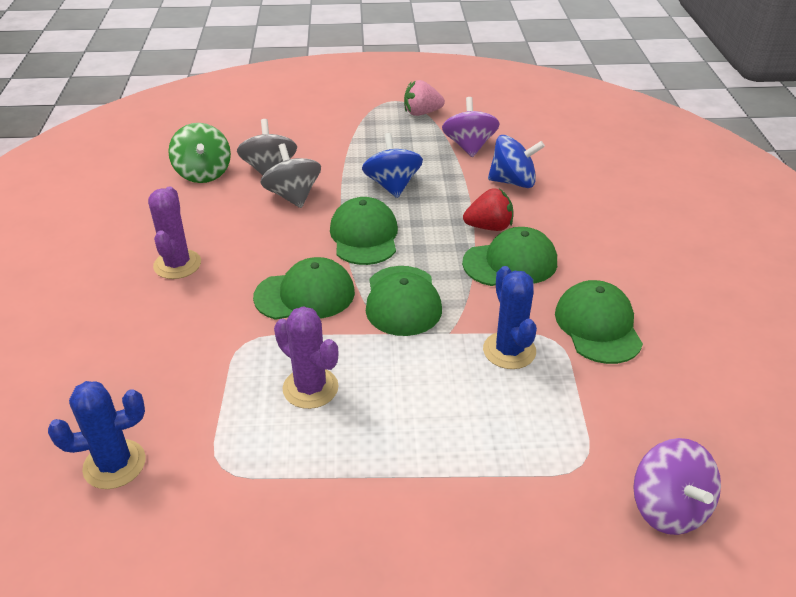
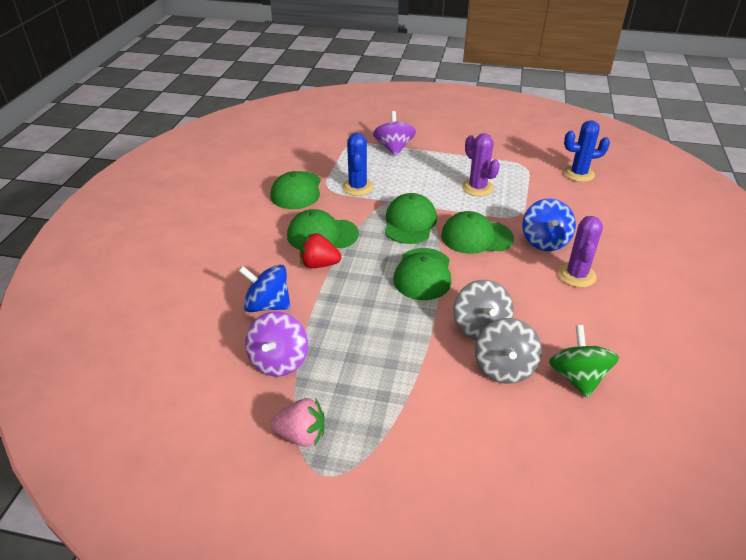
camera: 165 degrees left, 0 degrees up
(392, 185) = (382, 322): blue spinning top -> blue spinning top (545, 241)
(668, 508) = (327, 128): purple spinning top -> purple spinning top (394, 148)

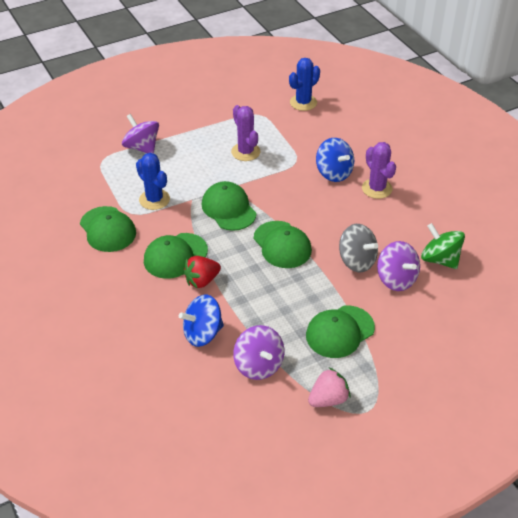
camera: 40 degrees left, 5 degrees up
(476, 237) = (287, 195): green cap -> green cap (340, 332)
(477, 188) = (245, 152): purple cactus -> purple cactus turned 45 degrees clockwise
(504, 367) = (396, 279): grey spinning top -> purple spinning top

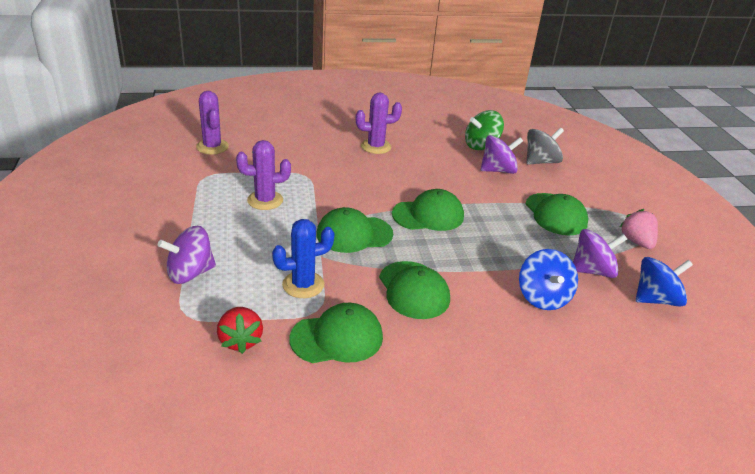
camera: 75 degrees left, 10 degrees down
(202, 281) = (462, 279): red strawberry -> red strawberry (240, 340)
(303, 102) = (212, 147): blue cactus -> purple cactus
(334, 173) = (338, 160): blue spinning top -> blue spinning top (655, 299)
(357, 261) = (468, 182): grey spinning top -> grey spinning top (540, 161)

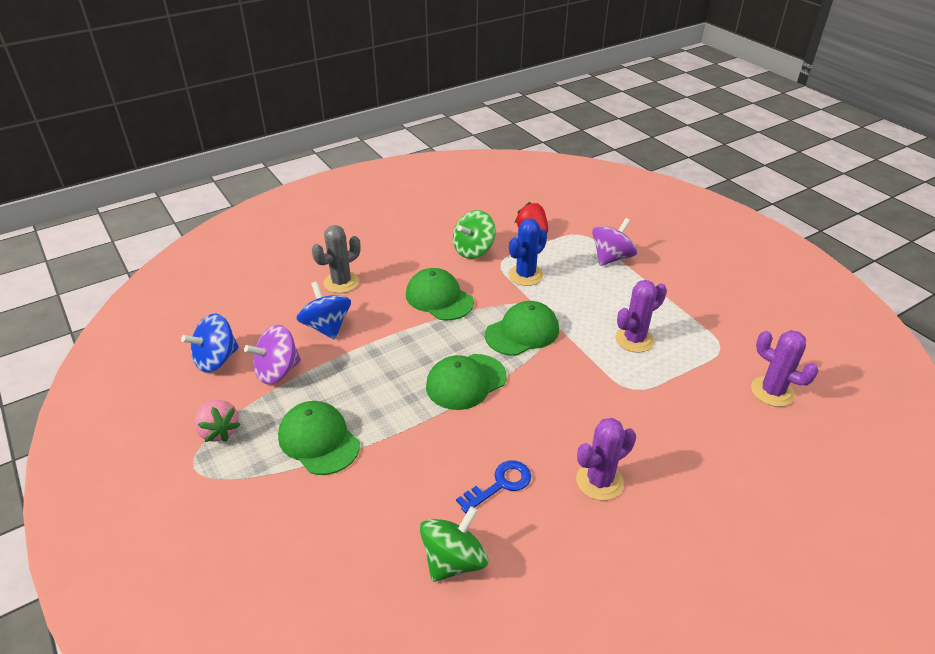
camera: 160 degrees right, 5 degrees up
(337, 338) = (473, 250): green cap -> green spinning top
(437, 161) = (500, 484): none -> blue key
(498, 170) = (410, 502): purple spinning top -> none
(520, 346) = (341, 282): none -> grey cactus
(540, 161) = (348, 557): grey spinning top -> none

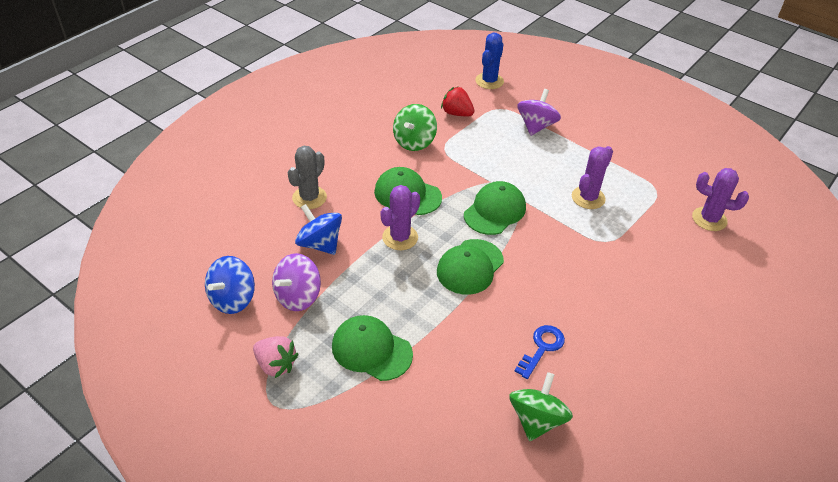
camera: 20 degrees left, 5 degrees up
(525, 275) = (472, 157): blue cactus -> blue cactus (489, 81)
(599, 481) = (616, 325): purple cactus -> purple cactus (400, 237)

